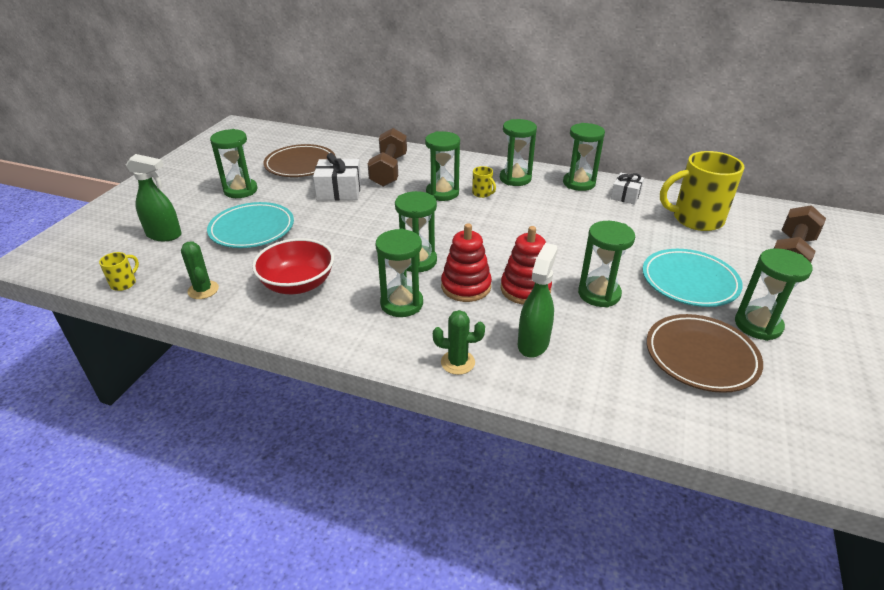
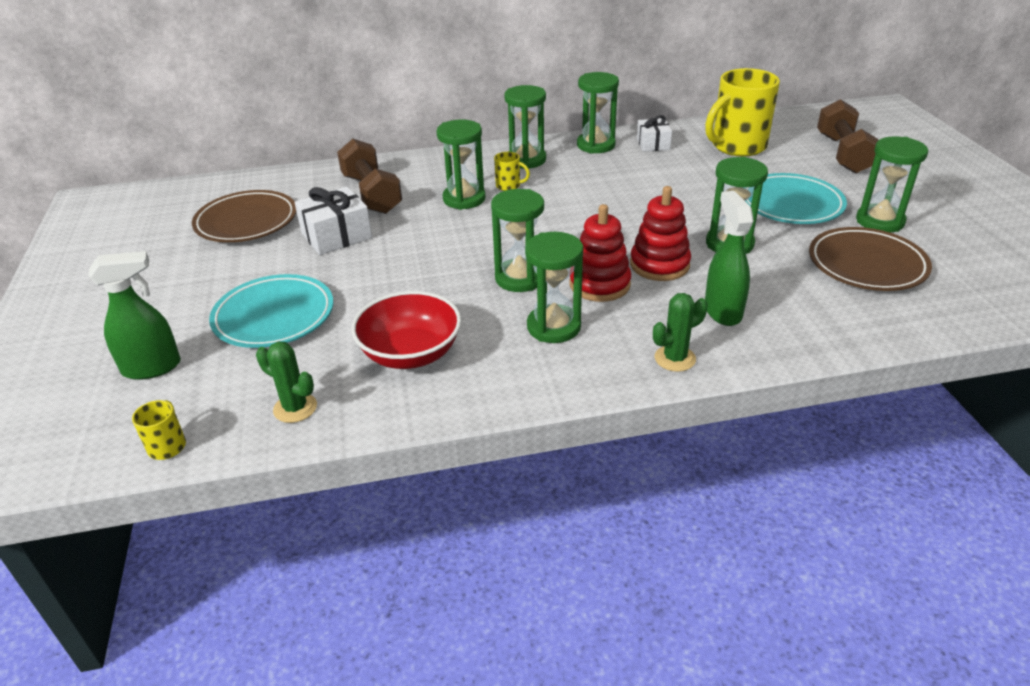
camera: 30 degrees left, 0 degrees up
(240, 190) = (198, 277): green hourglass -> none

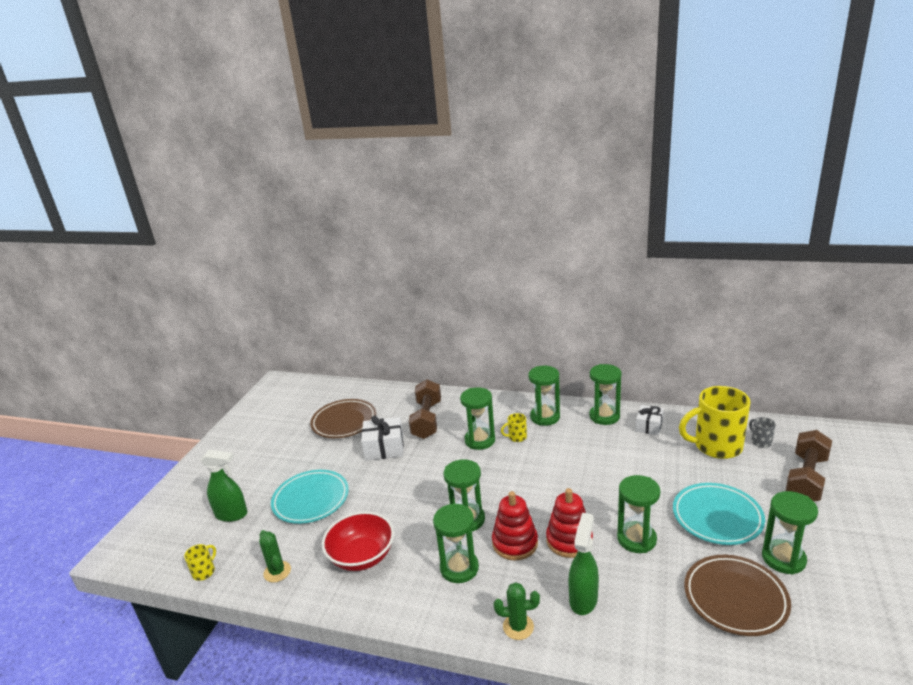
camera: 30 degrees right, 10 degrees down
(509, 186) = (517, 437): yellow mug -> yellow mug turned 120 degrees clockwise
(775, 134) = (760, 442): none -> grey mug

